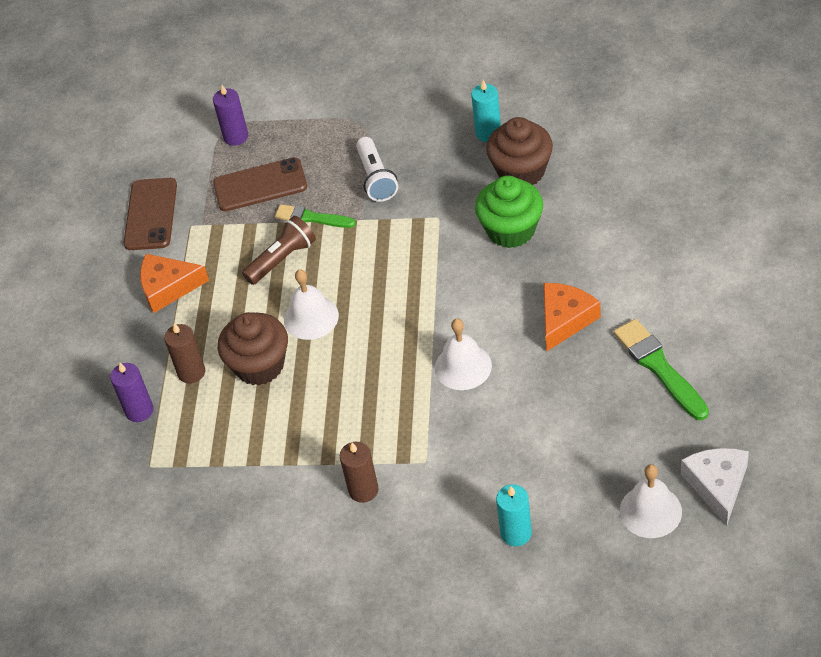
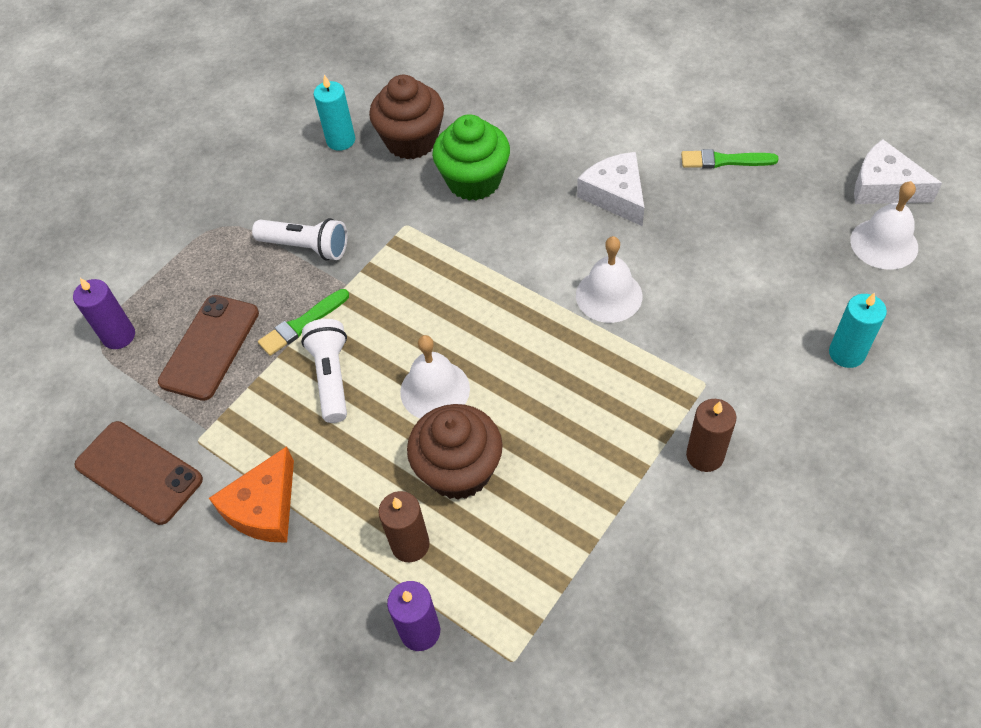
camera: 60 degrees left, 5 degrees up
(282, 259) = (331, 377): brown flashlight -> white flashlight
(565, 319) = (615, 195): orange cheese -> white cheese
(659, 367) = (724, 161): green brush -> green brush, size x0.67

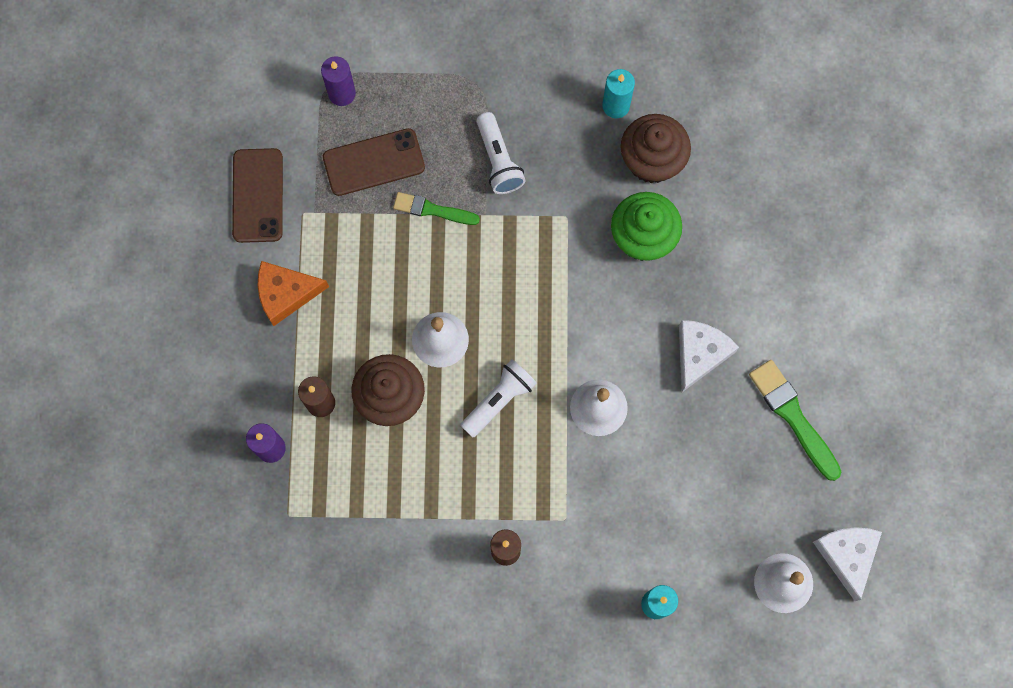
camera: 50 degrees right, 20 degrees up
(331, 377) = (405, 263): white flashlight -> white flashlight (499, 400)
(724, 161) = (793, 416): green brush -> green brush, size x1.50

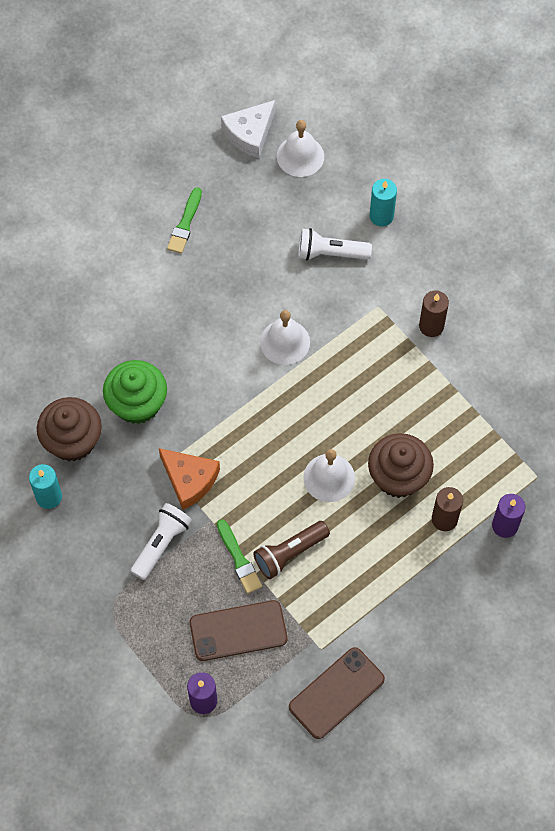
camera: 130 degrees left, 10 degrees down
(286, 294) = (390, 608): orange cheese -> orange cheese (189, 480)
(373, 162) = (238, 631): brown phone -> brown phone turned 45 degrees counterclockwise
(402, 253) = (289, 553): none -> brown flashlight
(499, 400) = (336, 406): white flashlight -> white flashlight (330, 253)
(700, 354) = (191, 308): white cheese -> none
(793, 416) = (185, 224): green brush -> green brush, size x0.67

